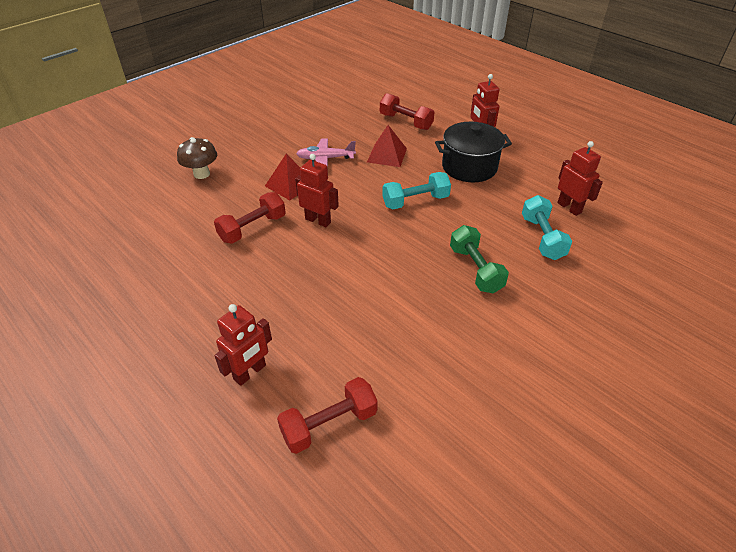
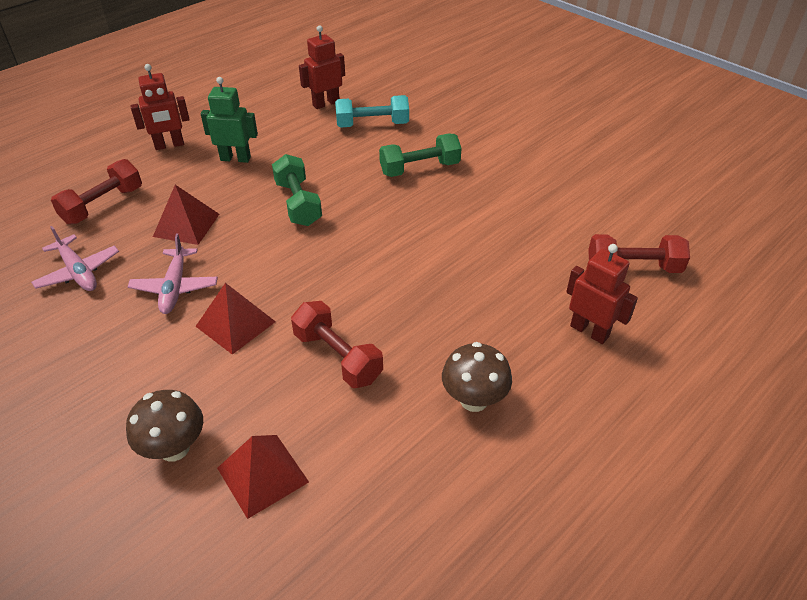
camera: 90 degrees left, 0 degrees up
(173, 205) = (262, 475): none -> red pyramid
(198, 293) = (474, 400): none -> brown mushroom
(318, 220) = (327, 289): red robot -> none
(329, 424) = (633, 268): red dumbbell -> red dumbbell turned 60 degrees counterclockwise
(342, 124) = (78, 272): none -> pink plane
(415, 201) = (298, 203): turquoise dumbbell -> green dumbbell
(469, 167) = (235, 158): black pot -> green robot

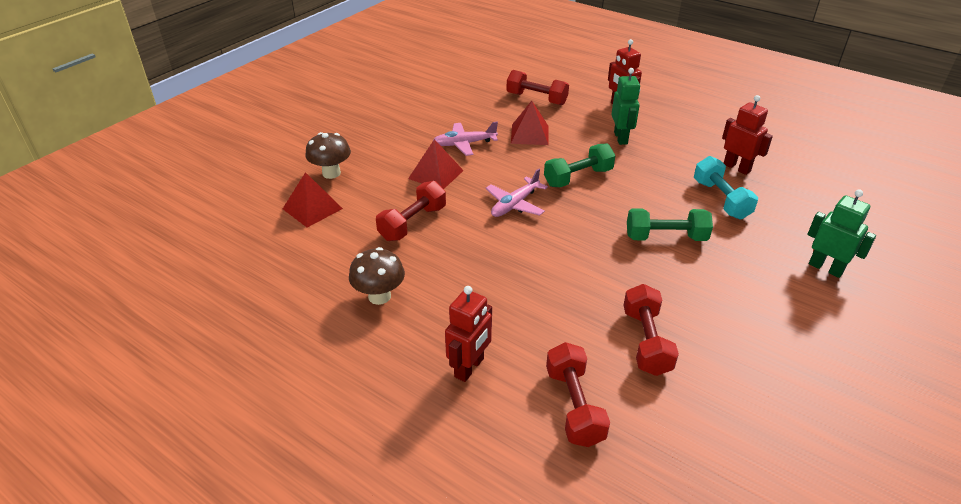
camera: 80 degrees right, 5 degrees down
(78, 272) = (468, 107): pink plane -> pink plane (515, 204)
(420, 169) = (665, 237): green dumbbell -> green dumbbell turned 60 degrees counterclockwise
(479, 101) = (825, 268): none -> green robot
(557, 211) = (646, 341): none -> red dumbbell

